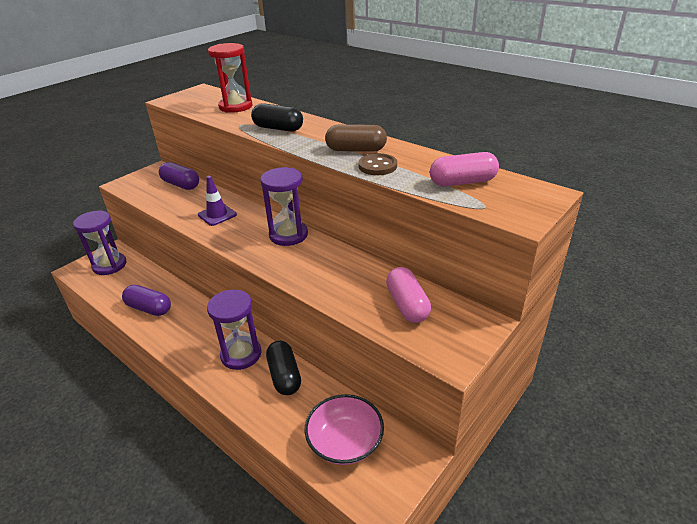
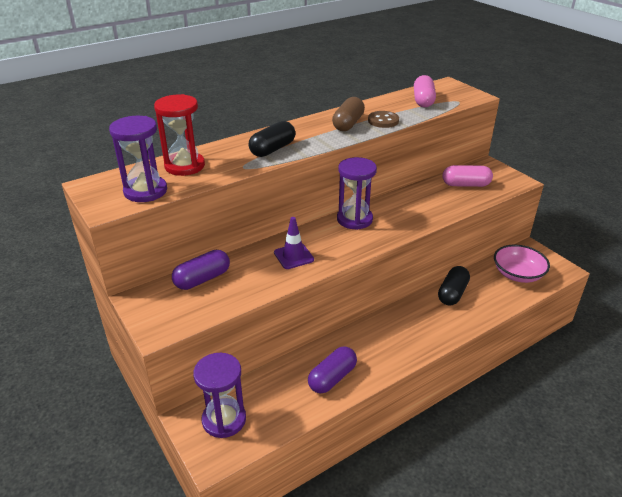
camera: 75 degrees left, 0 degrees up
(241, 354) = (422, 315): purple hourglass -> purple hourglass (145, 191)
(284, 376) = (452, 293): black capsule -> black capsule turned 60 degrees counterclockwise

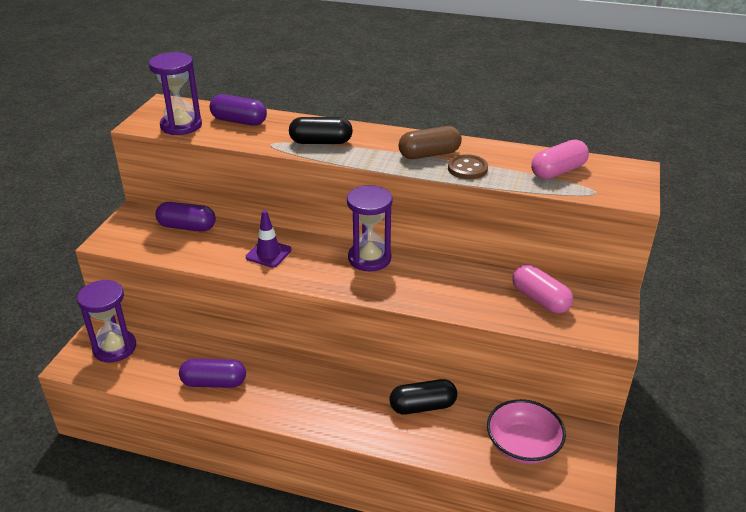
camera: 50 degrees right, 0 degrees up
(185, 166) = (239, 121): red hourglass -> purple capsule

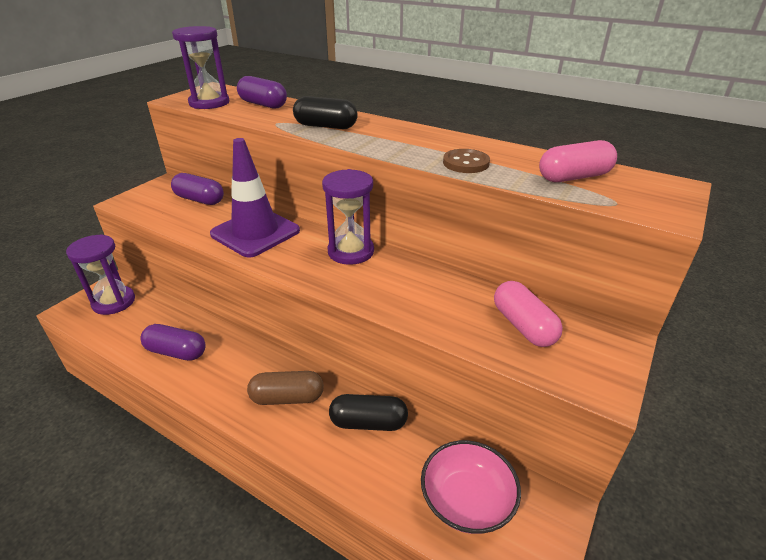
camera: 15 degrees right, 0 degrees up
(268, 253) = (255, 232): purple traffic cone -> purple traffic cone, size x1.85
(429, 154) = (430, 147): brown capsule -> brown capsule (287, 398)

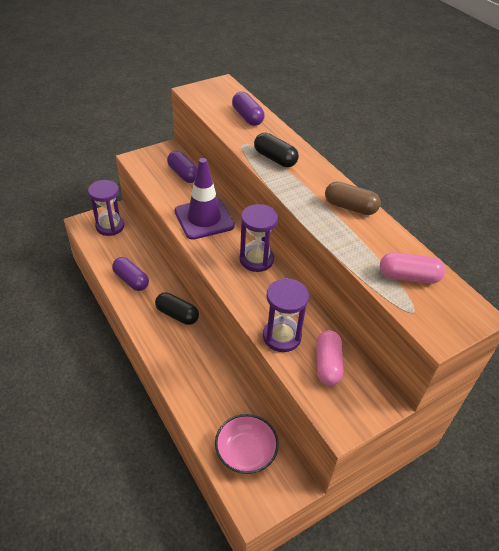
camera: 25 degrees right, 10 degrees up
(209, 103) = (211, 103): purple hourglass -> purple hourglass (282, 336)
(287, 398) = (180, 341): brown capsule -> brown capsule (350, 207)
(368, 422) = (218, 379): black capsule -> black capsule (177, 315)
(466, 163) = (343, 234): brown button -> none

